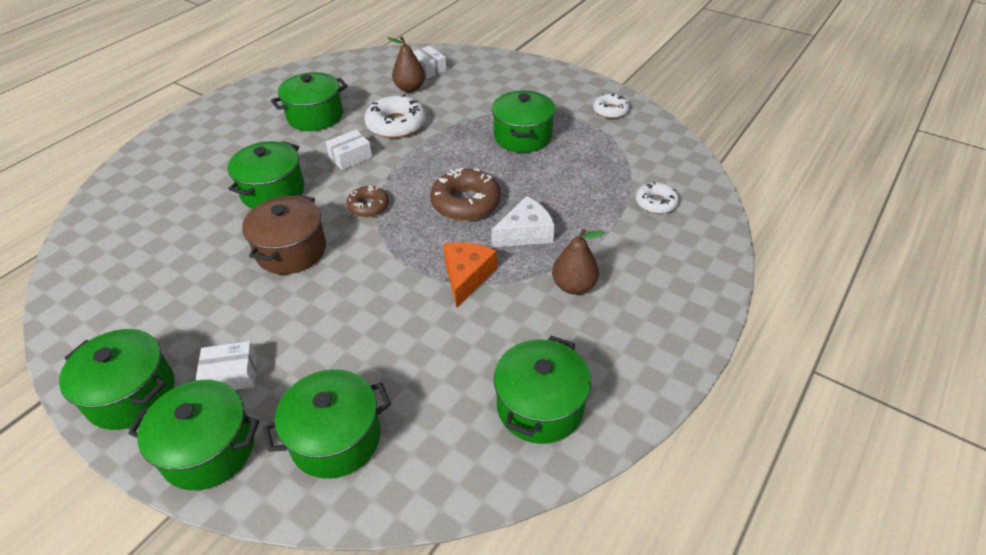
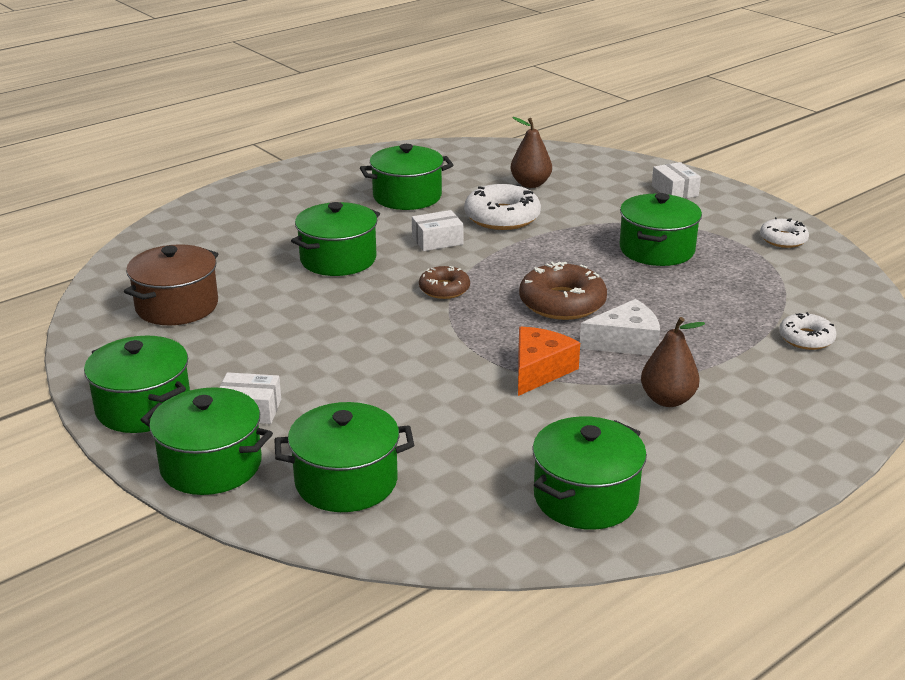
camera: 15 degrees right, 15 degrees down
(291, 251) = (344, 315): brown pot -> brown pot (177, 306)
(429, 69) = (560, 168): white box -> white box (674, 191)

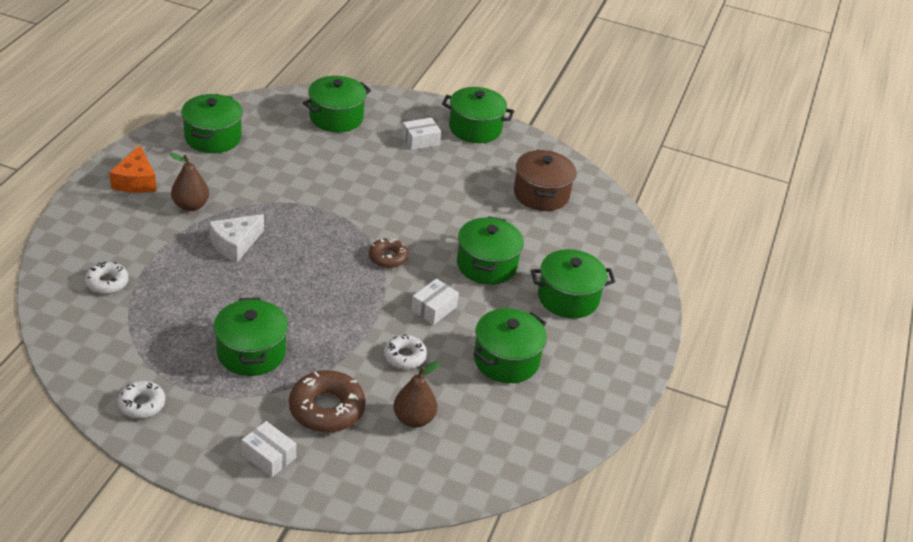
camera: 145 degrees right, 10 degrees up
(211, 465) = (407, 110): green pot -> green pot (568, 298)
(502, 217) = (405, 356): white donut -> white donut, size x0.60
(539, 370) = (279, 206): orange cheese -> orange cheese (136, 181)
(562, 303) = (297, 268): brown donut -> brown donut (326, 409)

